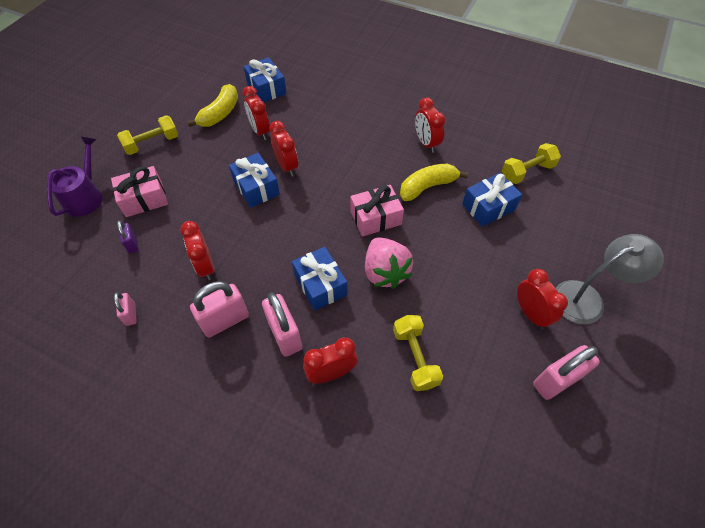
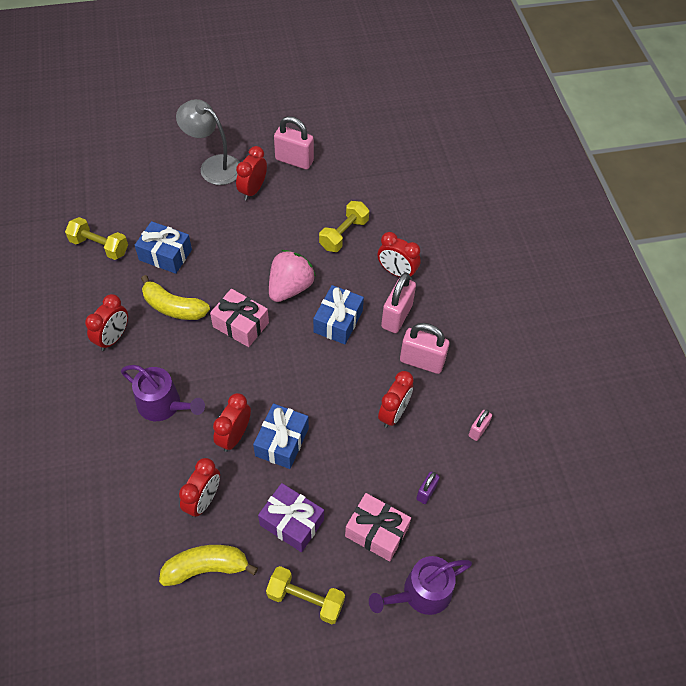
camera: 130 degrees left, 0 degrees up
(200, 162) = (292, 522): none -> purple gift
(266, 88) = (126, 552): blue gift -> none
(346, 144) = (163, 405): none -> purple watering can

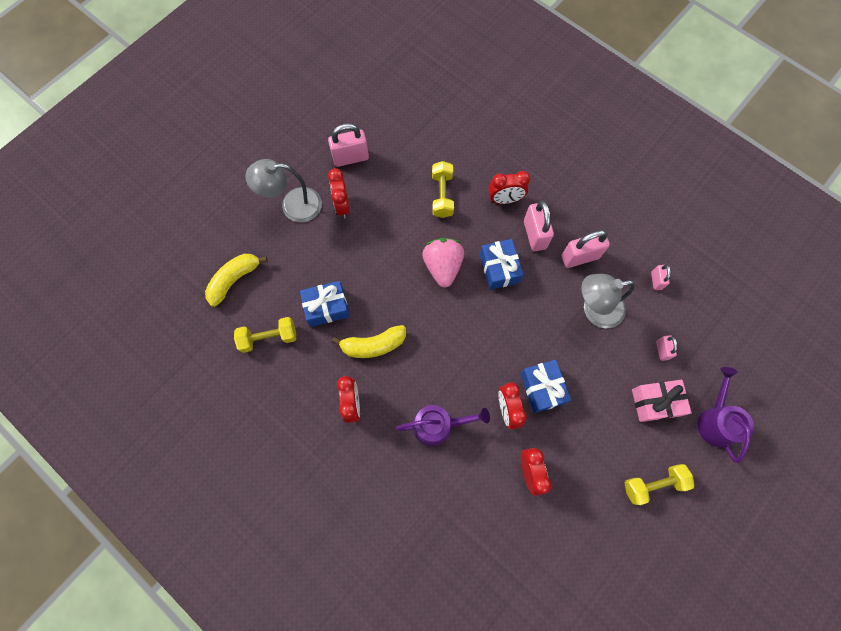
camera: 35 degrees left, 15 degrees up
(206, 568) = (574, 516): yellow banana -> yellow banana (234, 280)
(241, 324) = (434, 322): pink gift -> none
(292, 522) = (599, 440): purple gift -> none
(393, 413) = (594, 310): red clock -> grey lamp
(421, 593) = (715, 421): purple watering can -> purple watering can turned 150 degrees clockwise
(426, 492) = (661, 350): purple padlock -> pink padlock

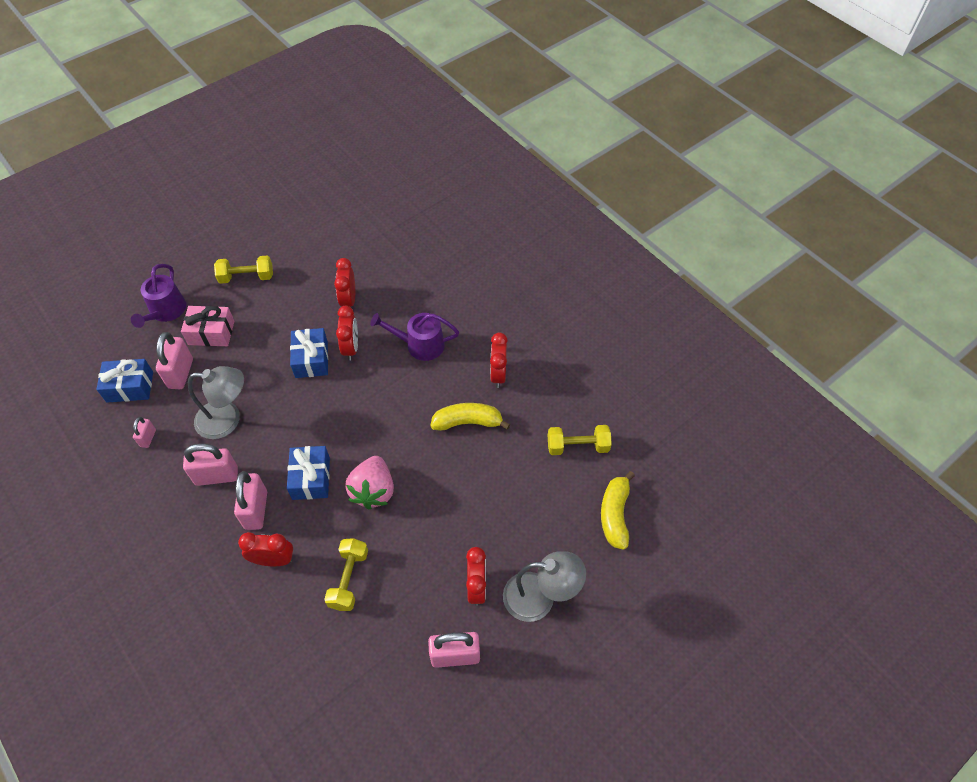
camera: 170 degrees left, 15 degrees down
(234, 280) = (615, 514): yellow banana -> yellow banana turned 135 degrees clockwise
(327, 307) = (512, 467): blue gift -> blue gift (130, 387)
(661, 350) = (180, 373): pink padlock -> pink padlock, size x1.85

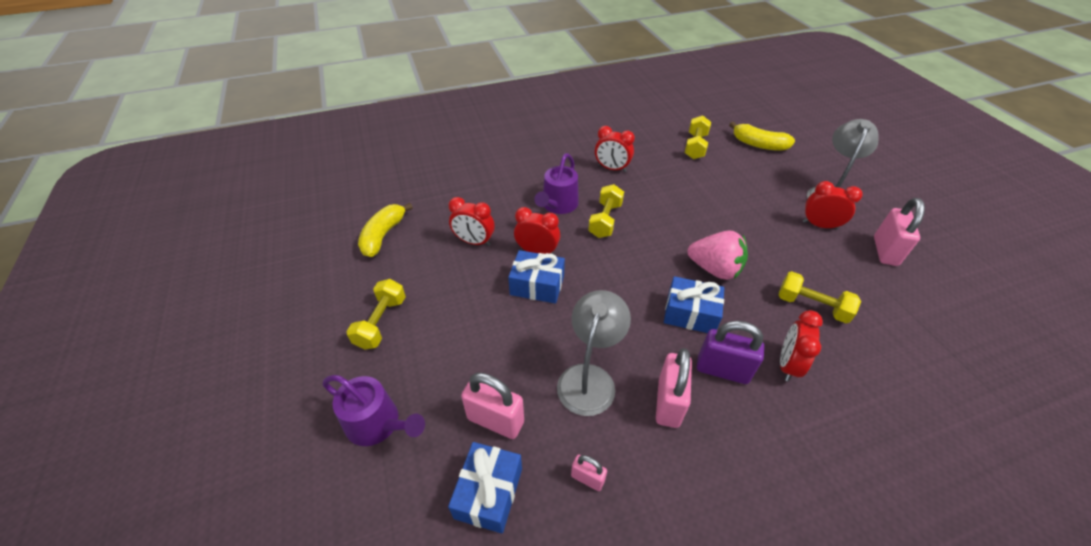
camera: 70 degrees left, 10 degrees down
(211, 333) = (447, 374): pink gift -> none
(256, 510) = (722, 370): pink padlock -> purple padlock
(412, 388) = (605, 220): none -> yellow dumbbell
(468, 422) = (655, 195): yellow banana -> yellow banana (383, 235)

